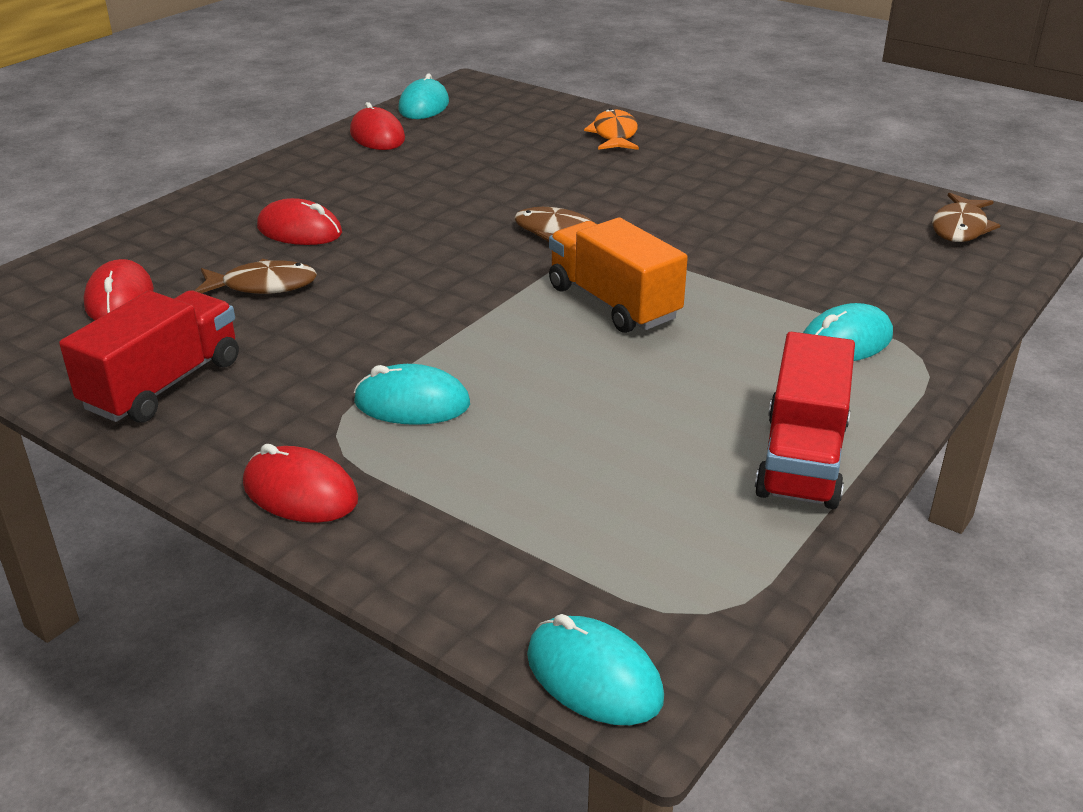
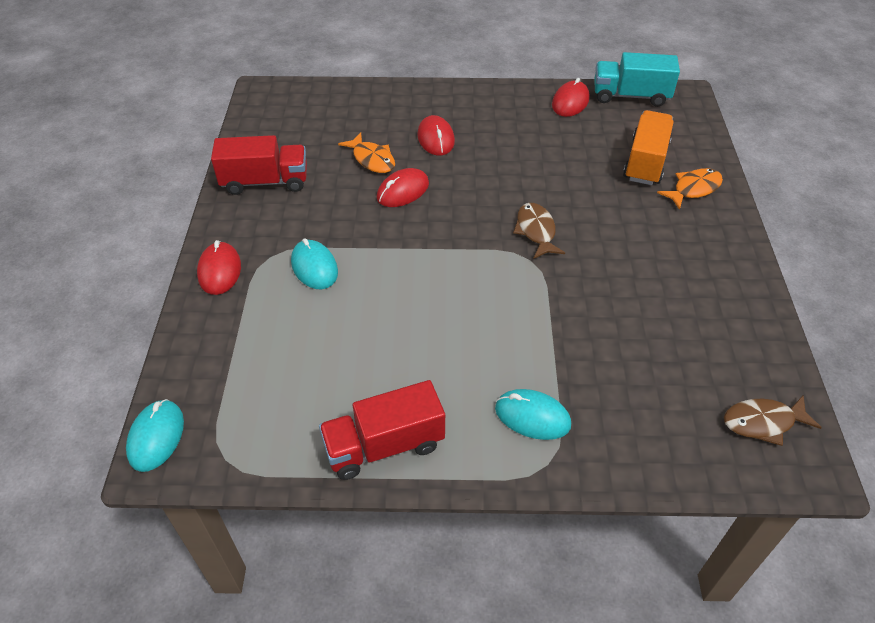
camera: 55 degrees right, 15 degrees up
(119, 298) = (320, 125): red mouse -> red mouse (403, 191)
(263, 286) = (372, 159): brown fish -> orange fish
(424, 106) = (630, 96): turquoise mouse -> turquoise truck
(613, 303) = (477, 292): orange truck -> orange truck (645, 162)

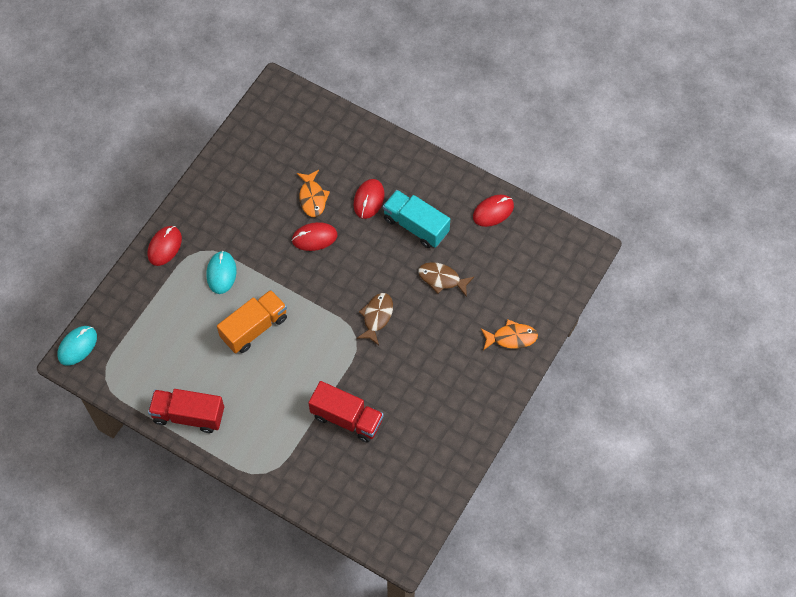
camera: 30 degrees right, 15 degrees up
(265, 182) = (231, 183): red truck -> red truck (347, 418)
(532, 416) = (277, 442): turquoise mouse -> none
(630, 96) = (544, 228): turquoise truck -> turquoise truck (415, 226)
(645, 162) = (499, 297): orange truck -> orange truck (254, 328)
(763, 422) = (400, 516): brown fish -> brown fish (442, 279)

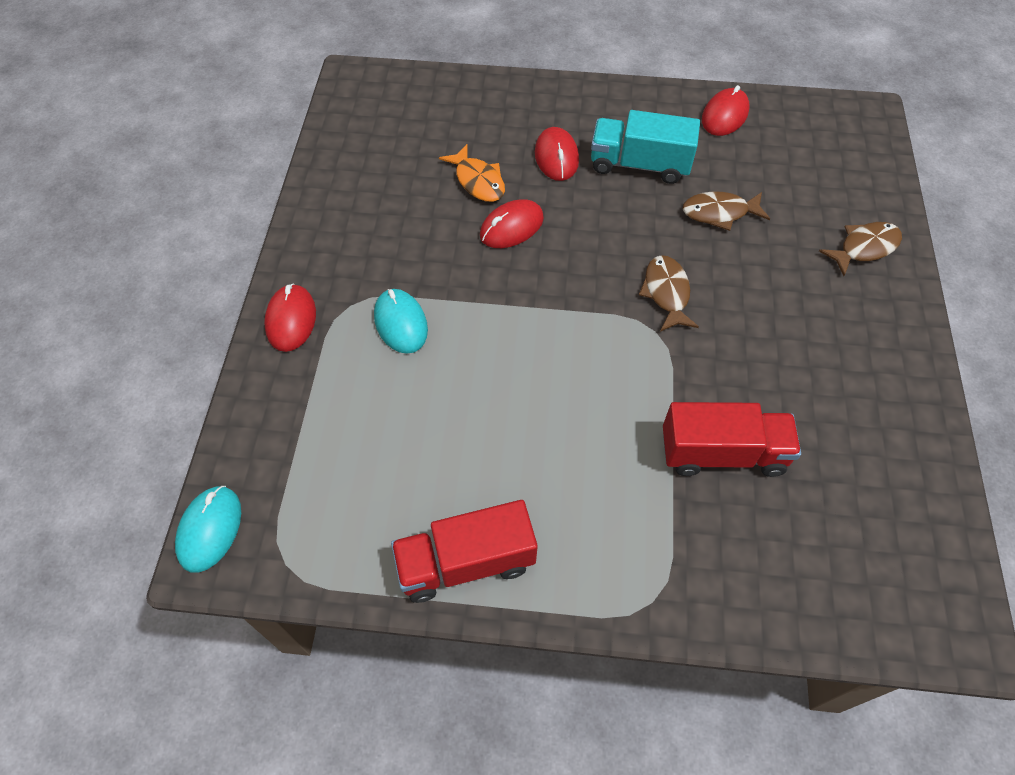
camera: 25 degrees left, 5 degrees down
(254, 328) = (496, 379): orange truck -> none
(511, 338) = (864, 248): orange fish -> brown fish

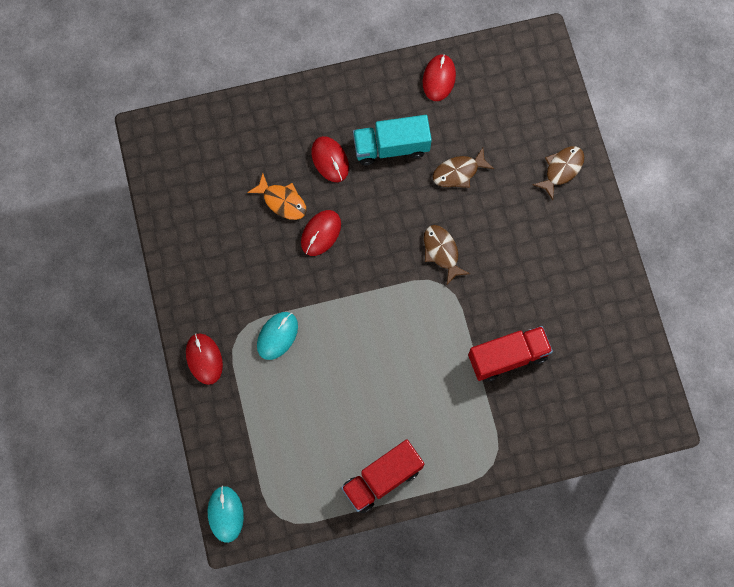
camera: 20 degrees left, 15 degrees up
(401, 323) = (277, 336): turquoise mouse -> turquoise mouse turned 75 degrees clockwise

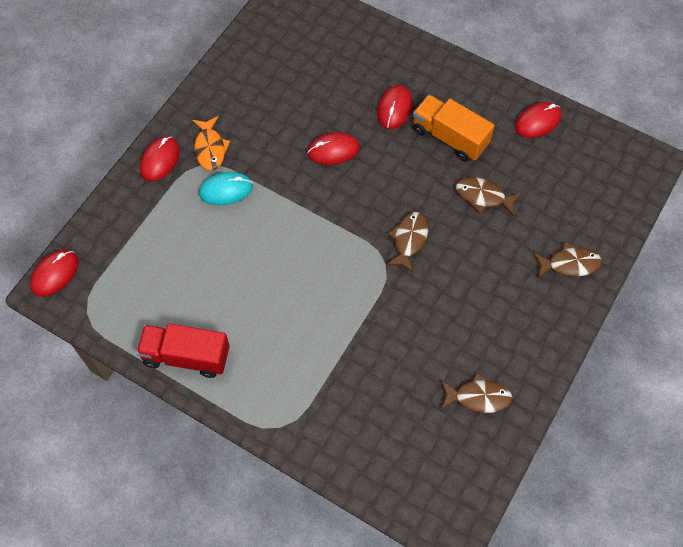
camera: 45 degrees right, 10 degrees down
(225, 514) = (55, 274): turquoise mouse -> red mouse
(282, 201) = (330, 106): orange fish -> orange fish (210, 148)
(391, 147) = (449, 137): turquoise truck -> orange truck
(507, 357) = (377, 360): red truck -> none
(594, 319) = (478, 397): none -> brown fish

